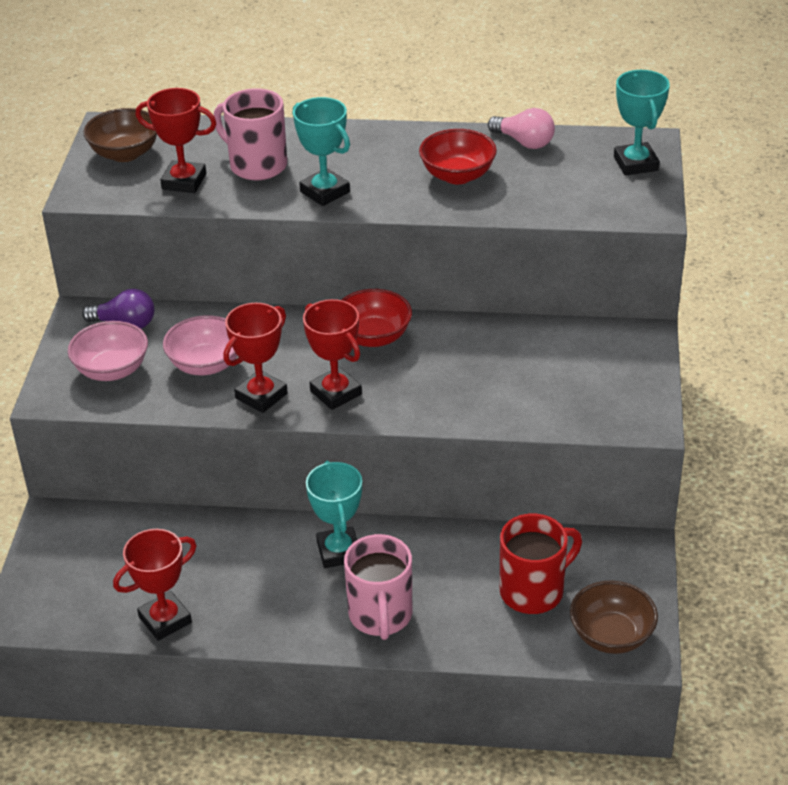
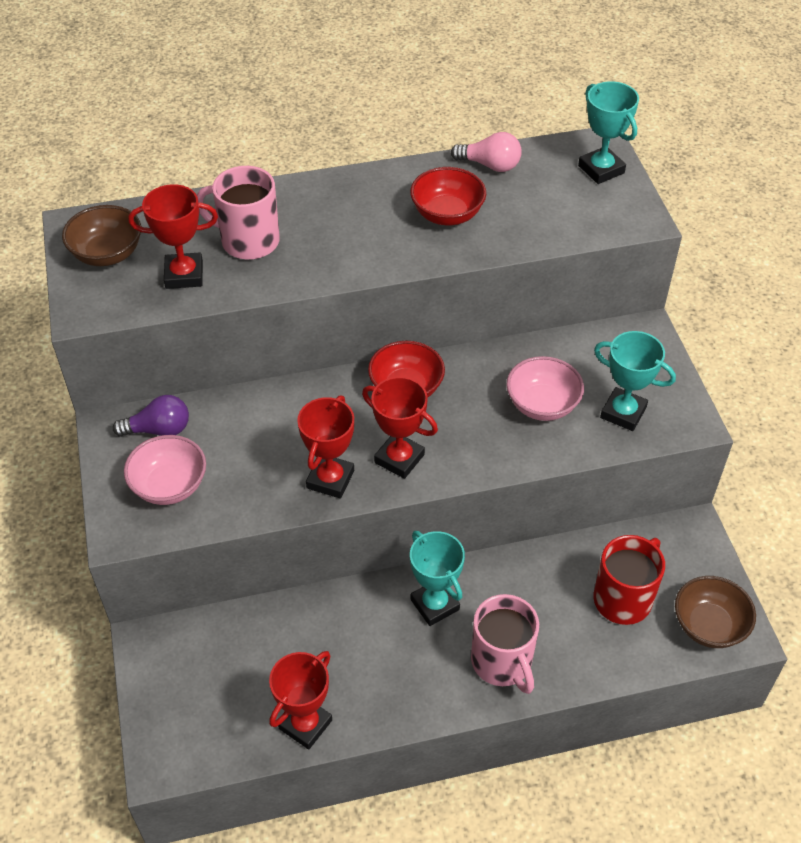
camera: 20 degrees left, 10 degrees up
(206, 364) = (260, 457): pink bowl -> pink bowl (542, 405)
(325, 192) = (330, 258): turquoise trophy -> turquoise trophy (623, 412)

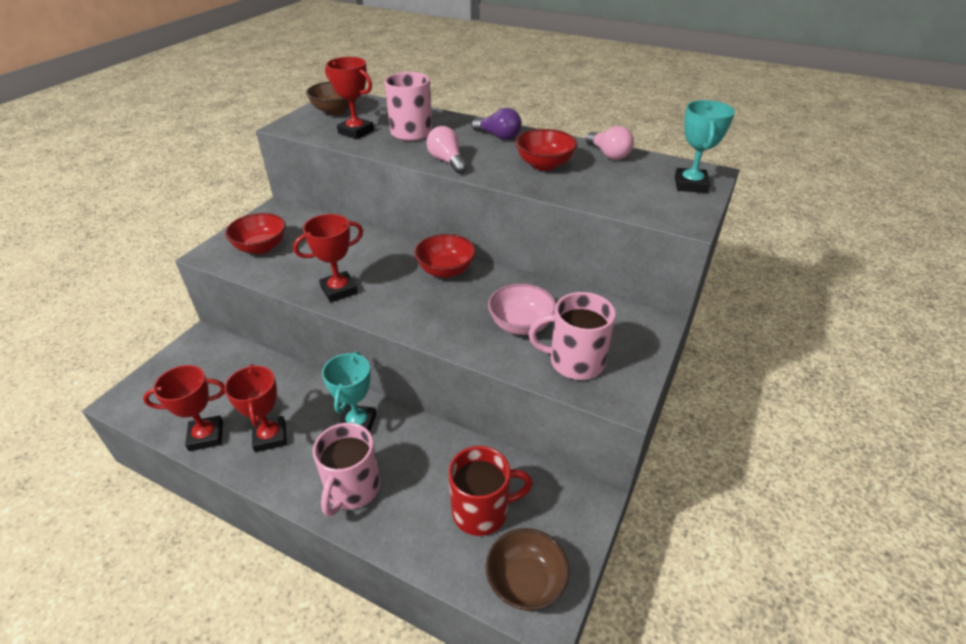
camera: 40 degrees right, 10 degrees down
(159, 430) = (294, 222): purple light bulb -> purple light bulb (498, 136)
(169, 486) = (261, 247): pink bowl -> red bowl
(346, 264) = (447, 161): none -> pink light bulb
(399, 458) = (391, 302): red trophy -> red trophy (270, 437)
(623, 412) = (574, 362): turquoise trophy -> pink mug

